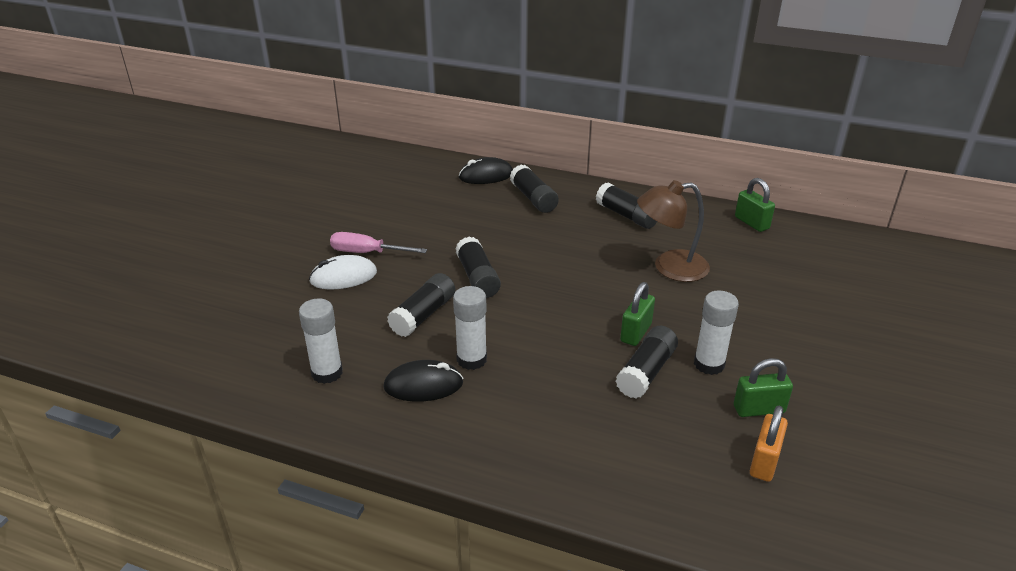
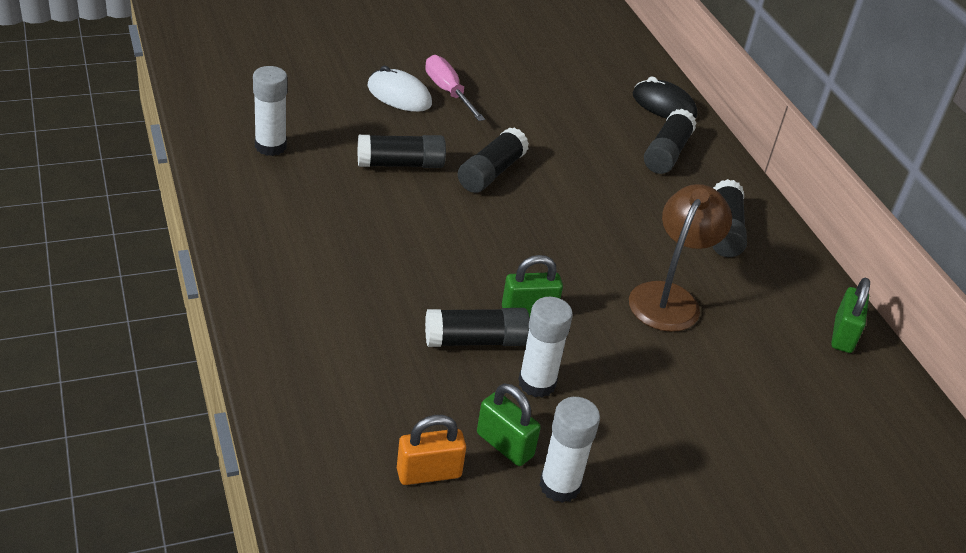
camera: 45 degrees right, 5 degrees up
(423, 385) = (310, 206): black mouse -> none
(471, 359) = (372, 219): white glue stick -> white glue stick (559, 486)
(670, 267) = (669, 297): brown lamp -> brown lamp turned 75 degrees clockwise

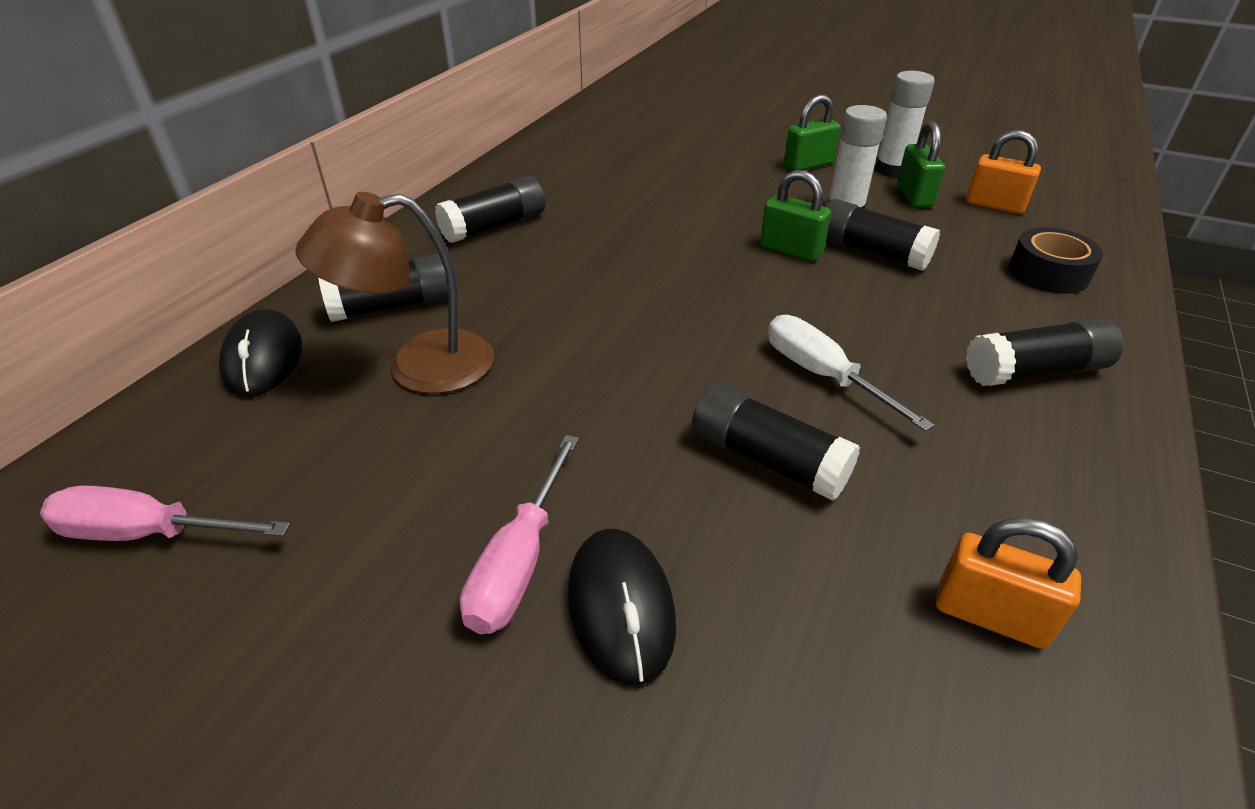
camera: 130 degrees left, 0 degrees up
(270, 146) = (990, 615): white glue stick -> orange padlock
(337, 387) = (1048, 273): none -> black tape
(399, 95) = (621, 607): white mouse -> black mouse
(416, 218) = (822, 375): none -> white screwdriver
(491, 172) = (647, 384): black glue stick -> black glue stick (1034, 371)
(574, 48) = (148, 533): none -> pink screwdriver
(669, 297) = (641, 210): brown lamp -> brown lamp (419, 366)
(843, 335) = (548, 149): green padlock -> green padlock (808, 165)

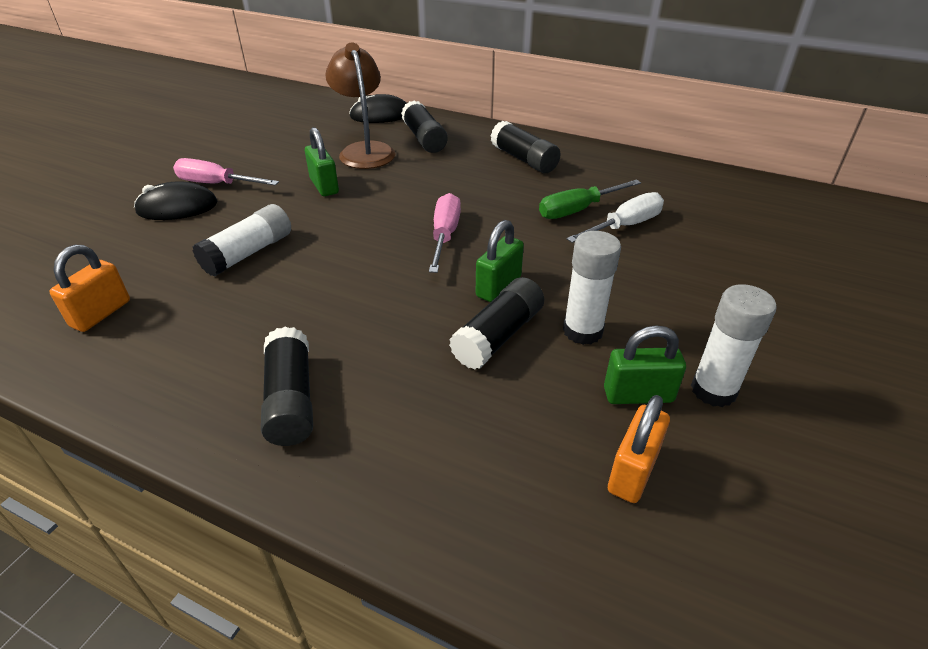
camera: 90 degrees right, 0 degrees up
(148, 533) = (273, 114): pink screwdriver -> pink screwdriver (444, 235)
(629, 200) = (578, 210): none -> green screwdriver
(768, 459) = (248, 253): black glue stick -> white glue stick
(808, 165) = (698, 320): green padlock -> green padlock (324, 186)
(822, 375) = (319, 282): white screwdriver -> white screwdriver (624, 226)
(1048, 273) = (457, 470): black tape -> none

